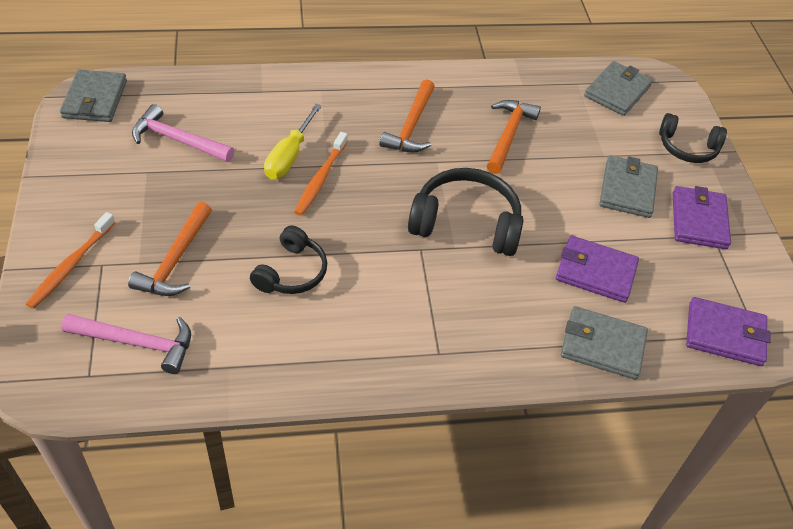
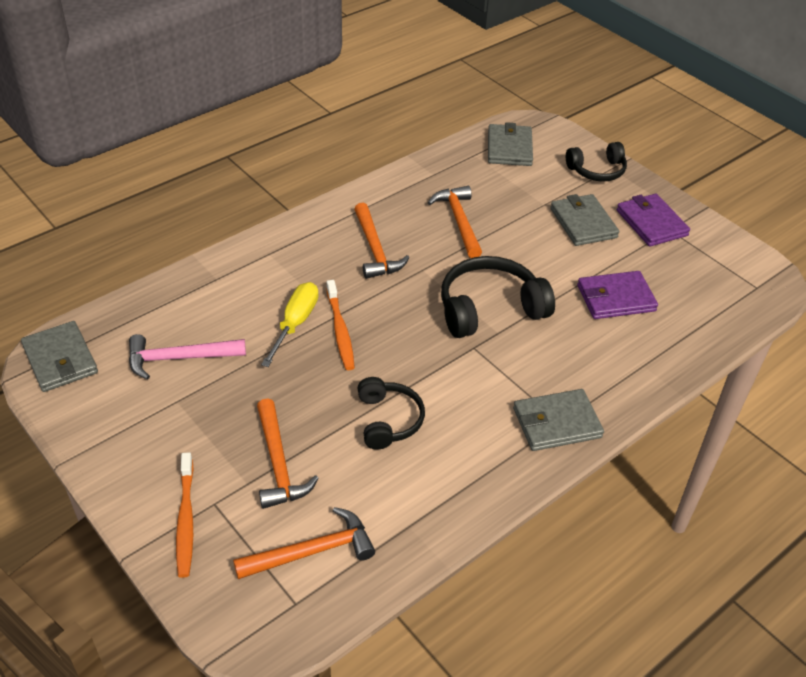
camera: 30 degrees left, 5 degrees down
(137, 343) = (312, 551): pink hammer -> orange hammer
(289, 156) = (295, 324): yellow screwdriver -> yellow screwdriver turned 150 degrees counterclockwise
(602, 345) = (667, 351): grey wallet -> grey wallet (556, 423)
(725, 334) = (738, 299): purple wallet -> none

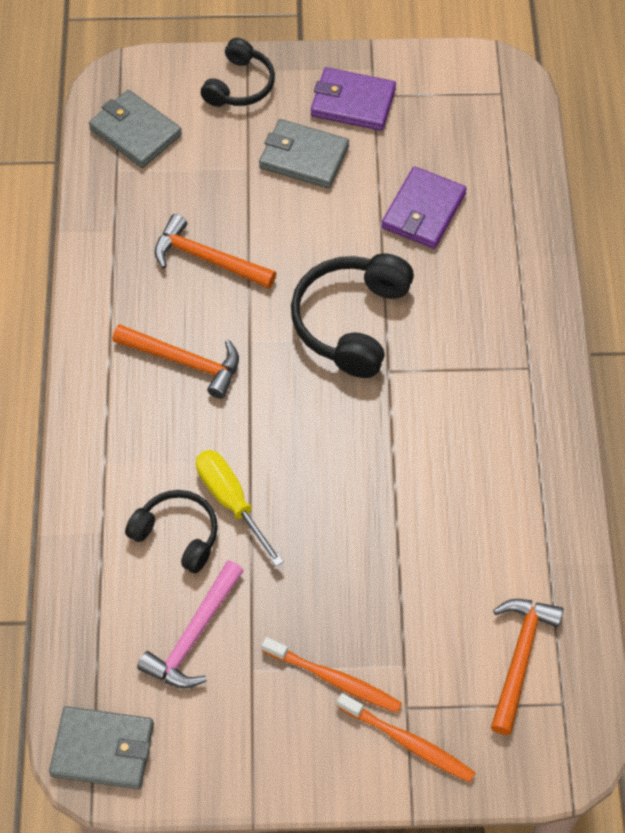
camera: 50 degrees left, 15 degrees up
(278, 464) = (401, 626): orange hammer -> none
(340, 331) = (274, 468): orange toothbrush -> orange toothbrush (335, 680)
(388, 420) = (421, 502): black headphones -> black headphones (177, 535)
(556, 423) = (528, 372): grey wallet -> none

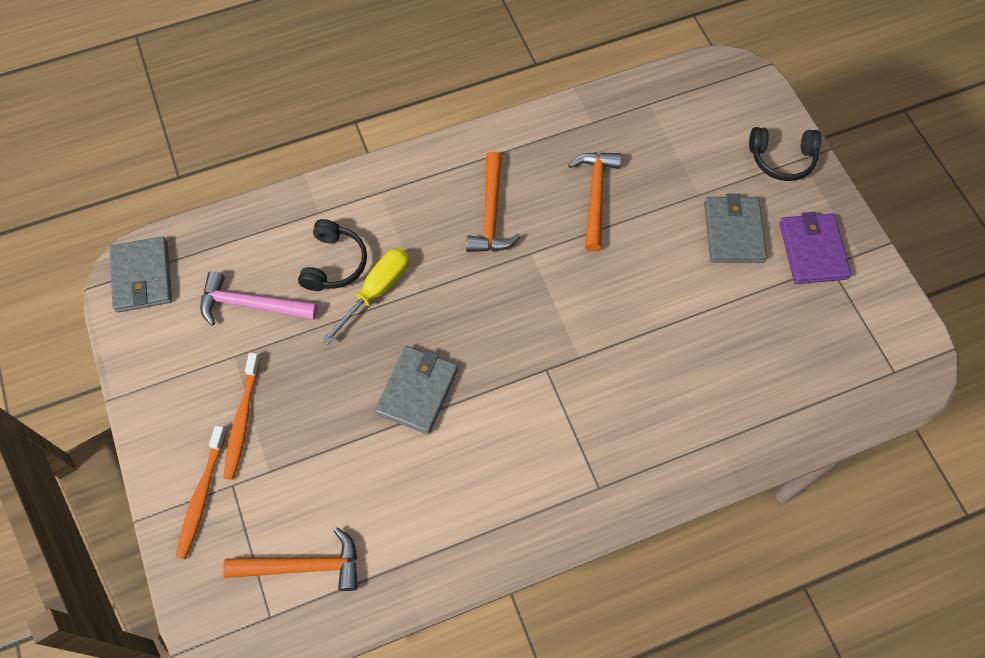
camera: 70 degrees right, 5 degrees up
(135, 132) = (693, 103): grey wallet -> grey wallet (417, 391)
(351, 322) = (582, 324): black headphones -> none
(423, 211) = (725, 345): purple wallet -> none

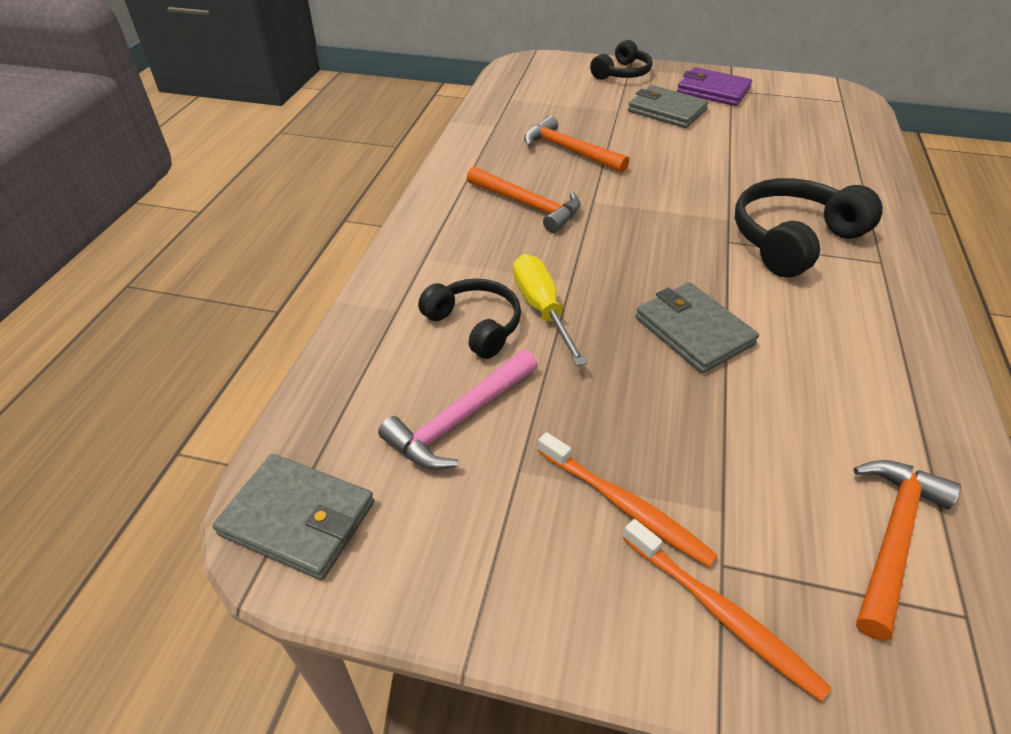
camera: 55 degrees left, 20 degrees down
(583, 414) = (793, 240): none -> black headphones

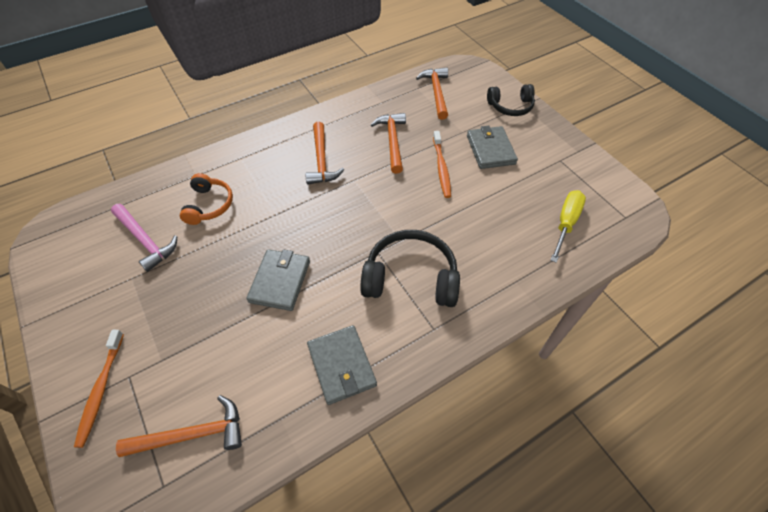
camera: 45 degrees right, 10 degrees up
(298, 518) = (58, 234): grey wallet -> grey wallet (341, 365)
(460, 419) = (145, 241): pink hammer -> pink hammer turned 135 degrees counterclockwise
(475, 325) = (209, 205): black headphones -> orange headphones
(536, 94) = (436, 92): none -> orange hammer
(542, 309) = (242, 218): yellow screwdriver -> yellow screwdriver (565, 223)
(625, 506) = (137, 325): orange toothbrush -> orange toothbrush (441, 168)
(713, 91) = (546, 153): purple wallet -> none

